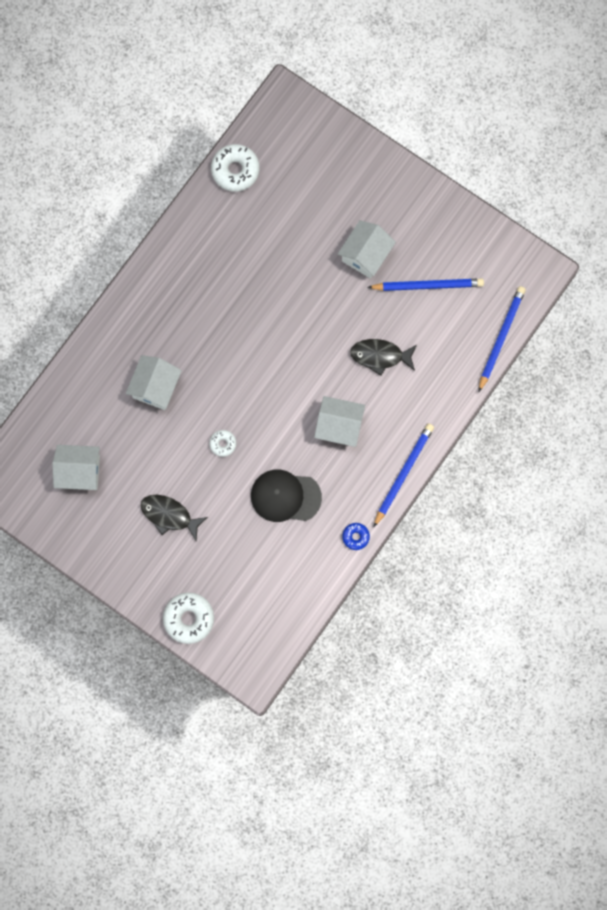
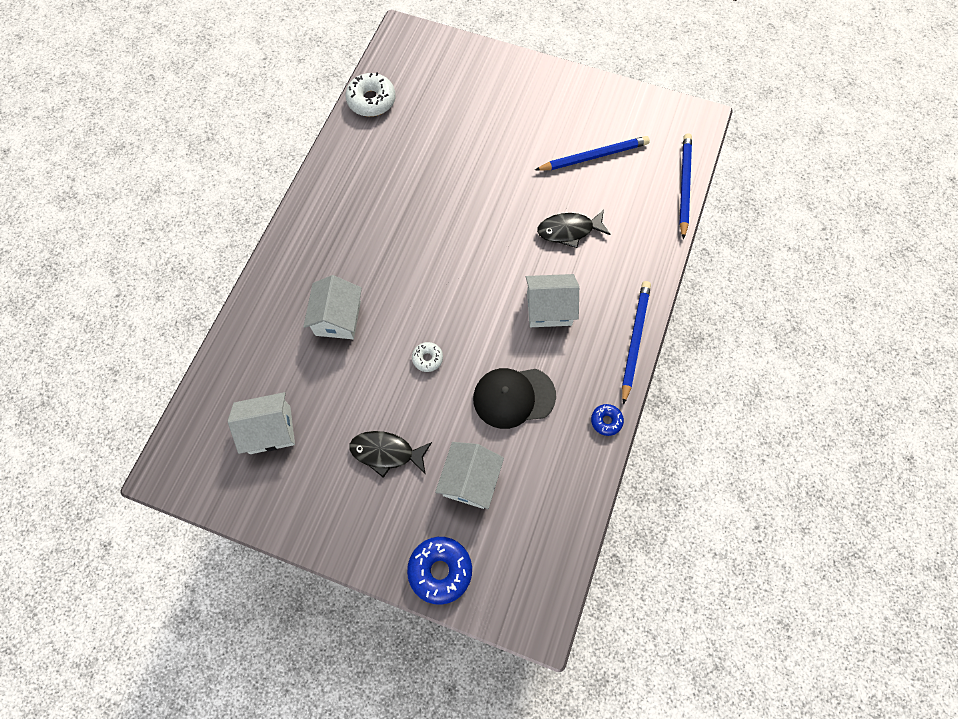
camera: 15 degrees left, 10 degrees down
(189, 618) = (440, 570): white donut -> blue donut
(365, 255) = (523, 143): white house -> white house (470, 480)

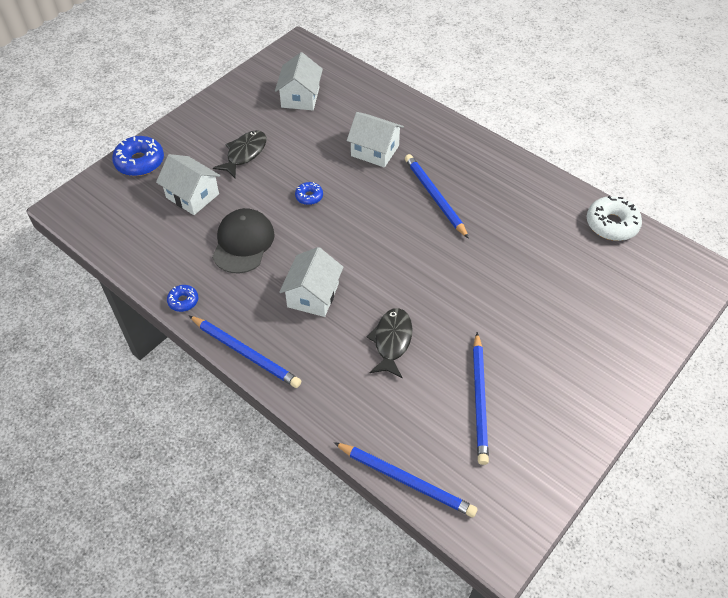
camera: 110 degrees right, 15 degrees down
(387, 244) = (434, 197): none -> blue pencil
(427, 358) = (309, 196): white donut -> blue donut

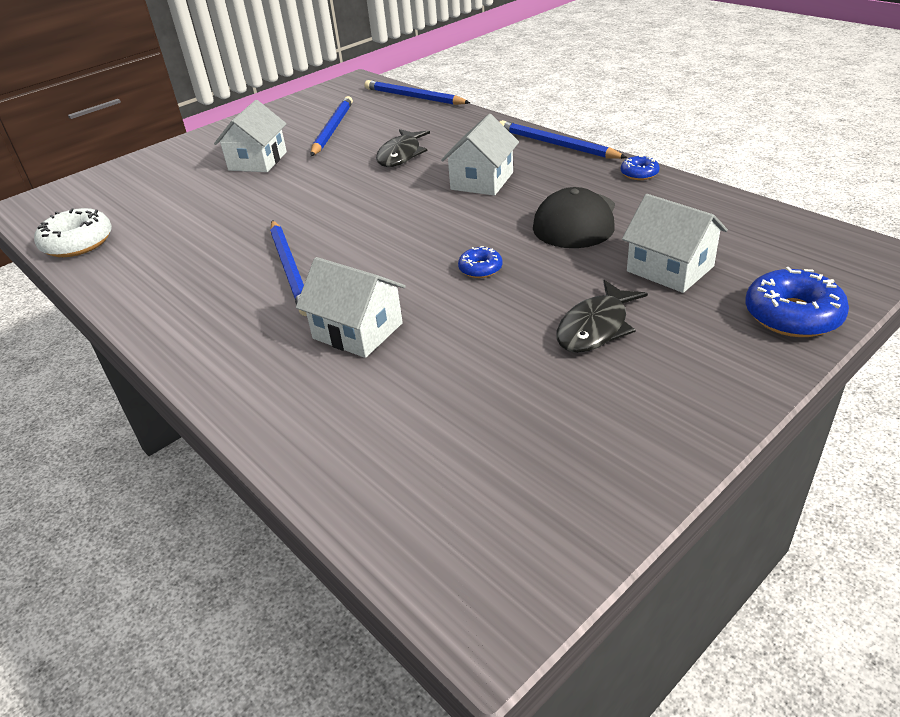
camera: 170 degrees left, 15 degrees down
(300, 97) = (488, 439): white house -> white house (258, 161)

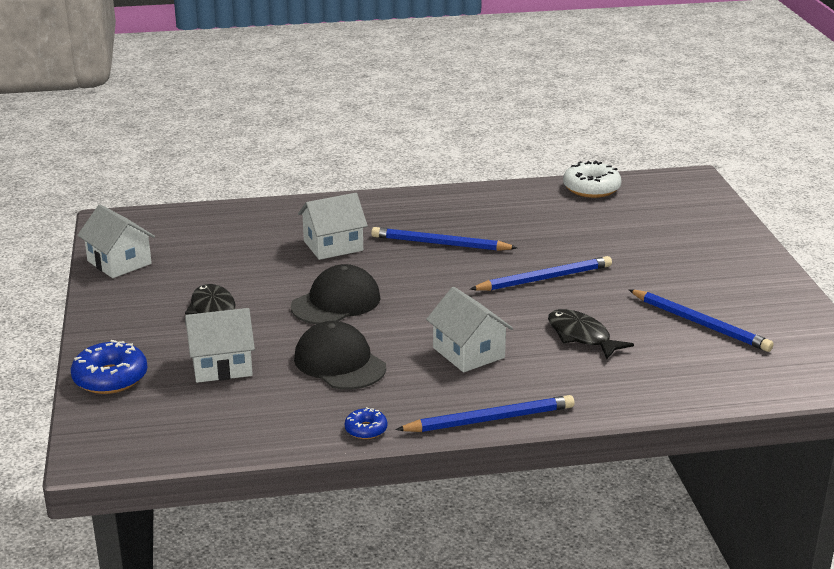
camera: 120 degrees right, 10 degrees down
(258, 161) = (662, 272): white house -> white house (119, 262)
(414, 97) = (745, 395): blue pencil -> blue pencil (544, 278)
(480, 269) = (336, 302): blue donut -> black cap

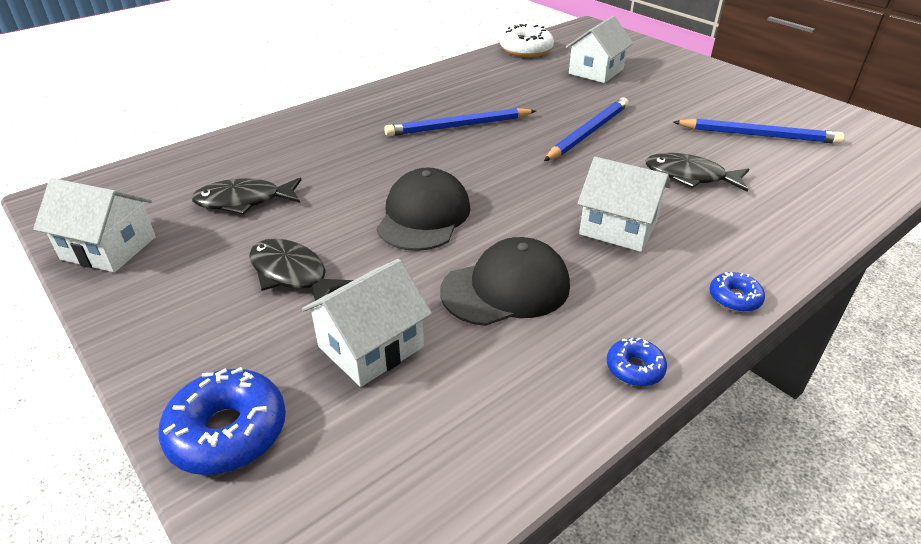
camera: 30 degrees left, 10 degrees up
(225, 256) = (244, 201): none -> black fish
(333, 246) = (356, 156): white house -> white house (596, 71)
(339, 363) = (506, 288): black cap -> black cap turned 135 degrees clockwise
(489, 419) = (734, 298): blue pencil -> blue donut

